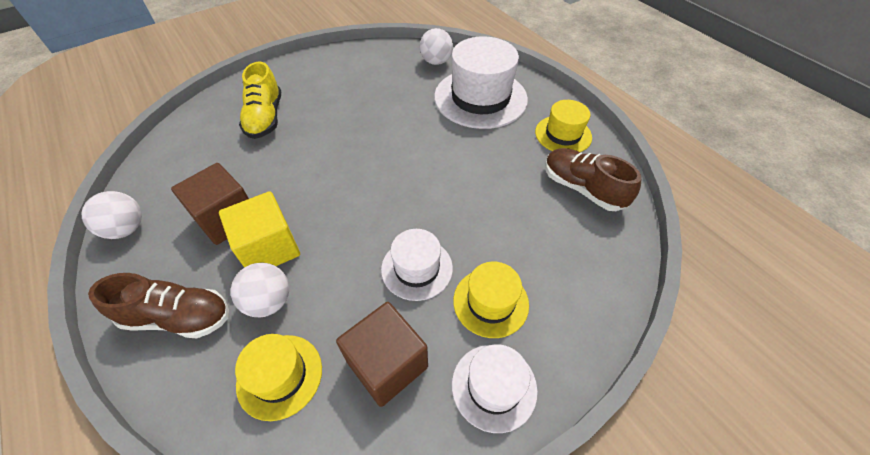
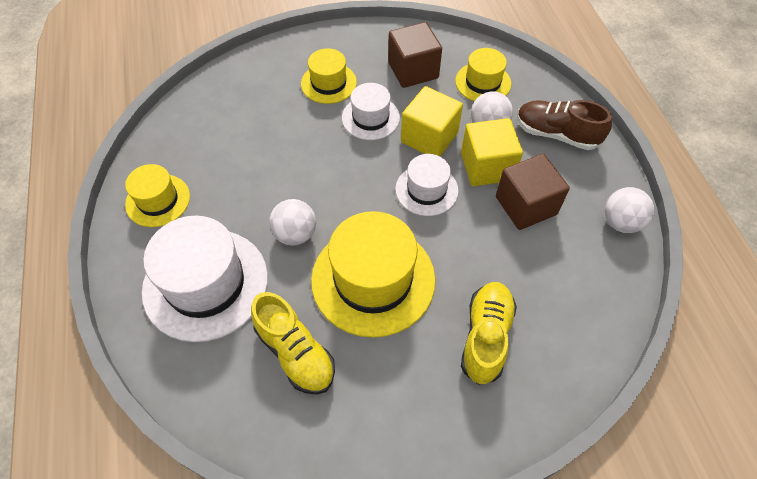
camera: 160 degrees left, 5 degrees up
(340, 264) = (429, 137): none -> yellow cube
(359, 129) = (373, 279): none -> yellow hat
(396, 82) = (295, 353): none -> yellow shoe
(436, 62) = (219, 380): white ball -> white ball (295, 234)
(494, 386) = (353, 44): white hat -> white hat (426, 190)
(582, 188) = (193, 140): brown shoe -> none

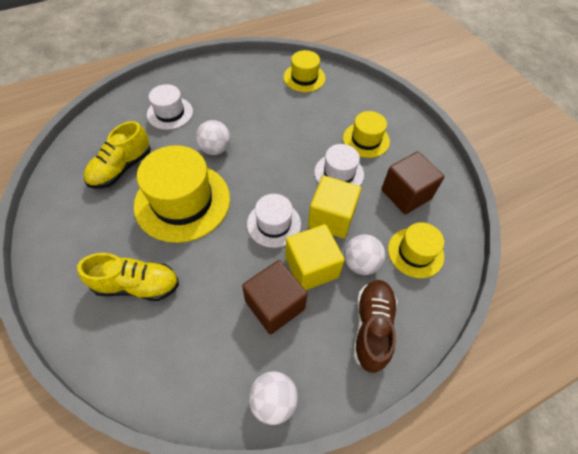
camera: 75 degrees right, 0 degrees up
(158, 200) = (229, 76): yellow hat -> yellow hat (304, 78)
(205, 284) = (170, 113): white hat -> white hat, size x0.56

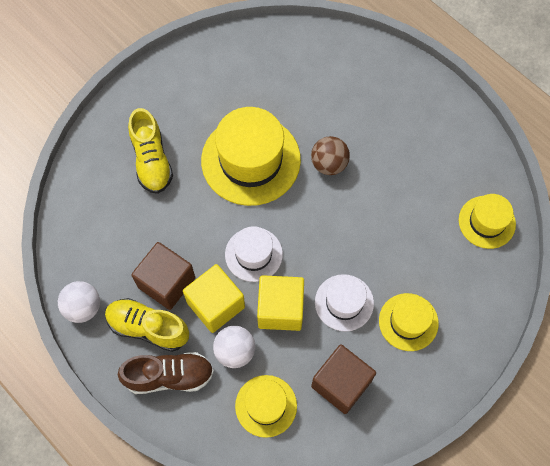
camera: 75 degrees right, 10 degrees up
(121, 168) = (270, 88): yellow shoe -> yellow shoe (148, 328)
(170, 113) = (362, 98): white hat -> none
(215, 149) = (329, 164): white ball -> brown ball

